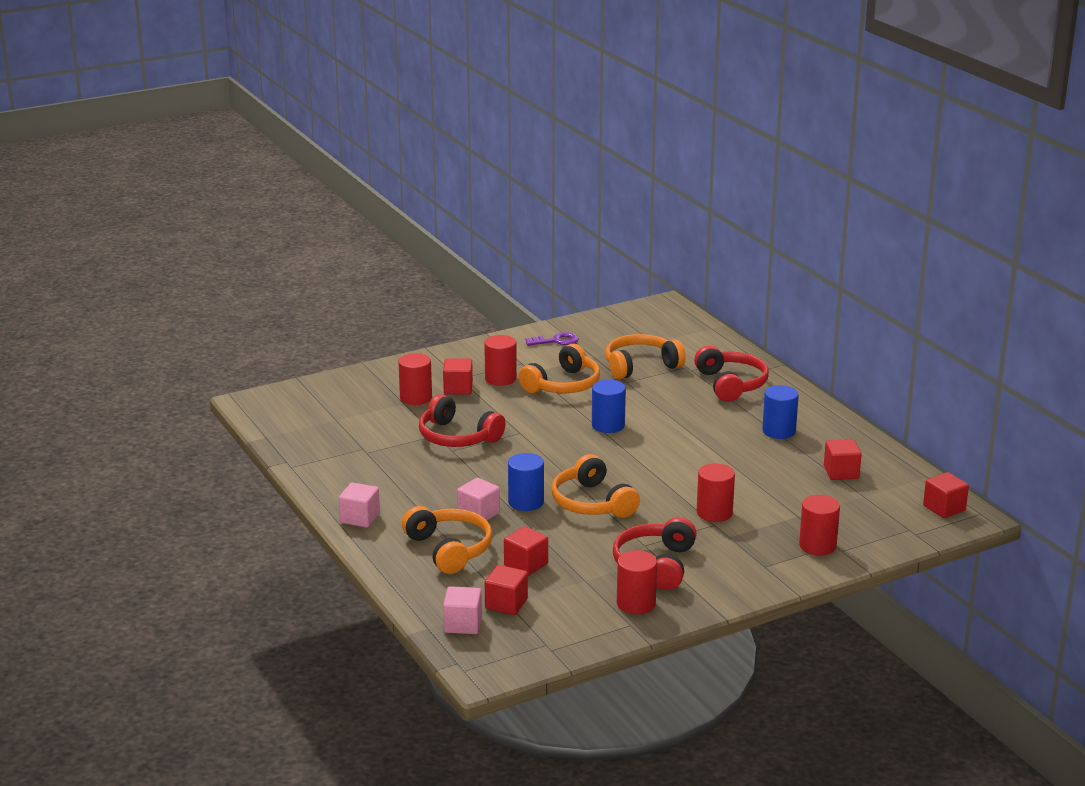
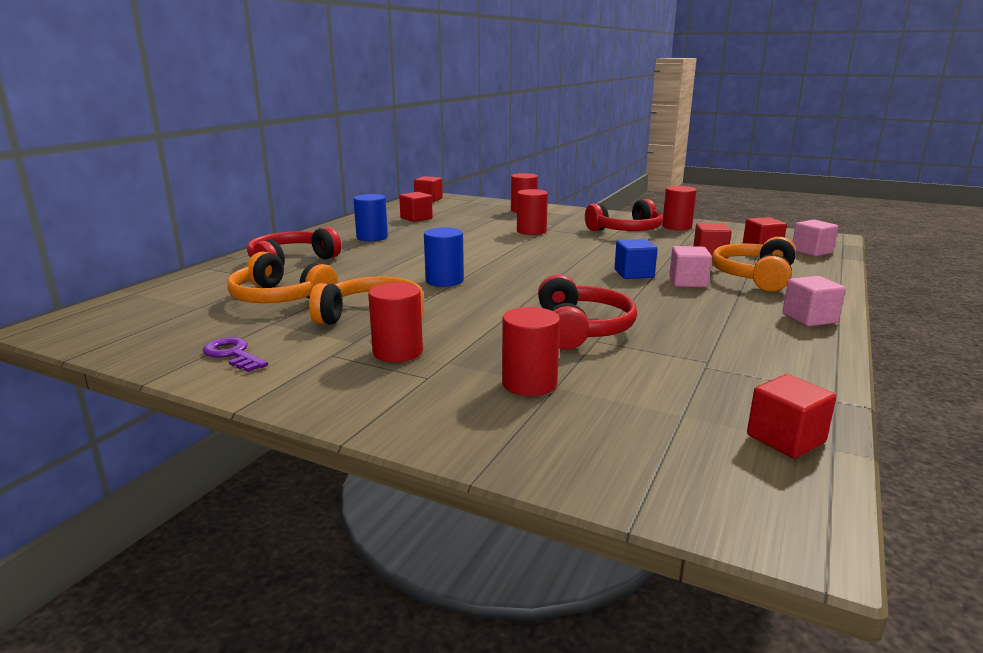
camera: 125 degrees left, 5 degrees down
(458, 388) = (462, 367): red cube -> red cube (785, 439)
(526, 502) = (634, 274): blue cylinder -> blue cube
(592, 503) = (588, 257): orange headphones -> none

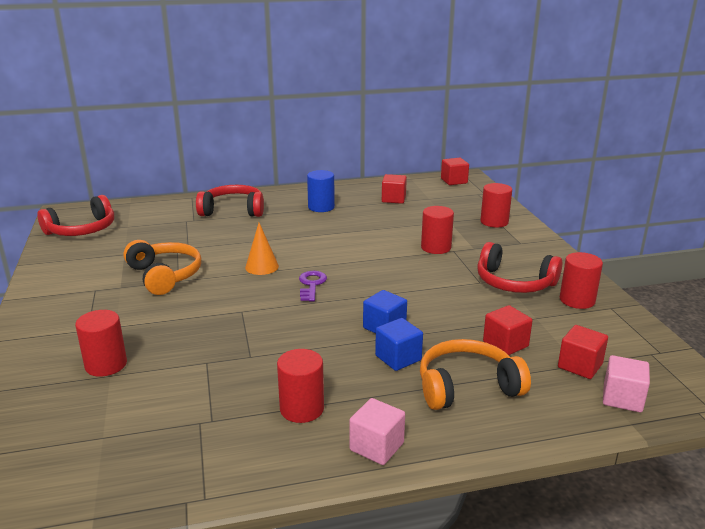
camera: 50 degrees right, 5 degrees up
(233, 354) = (71, 266): purple key -> purple key (311, 284)
(280, 298) = (166, 237): orange headphones -> none
(398, 352) = (117, 305): red cylinder -> red cylinder (302, 409)
(444, 281) = (262, 267): blue cylinder -> orange cone
(581, 329) = (223, 349): red headphones -> red headphones (82, 229)
(688, 282) = (398, 358): pink cube -> blue cube
(785, 439) = (93, 492): red cube -> none

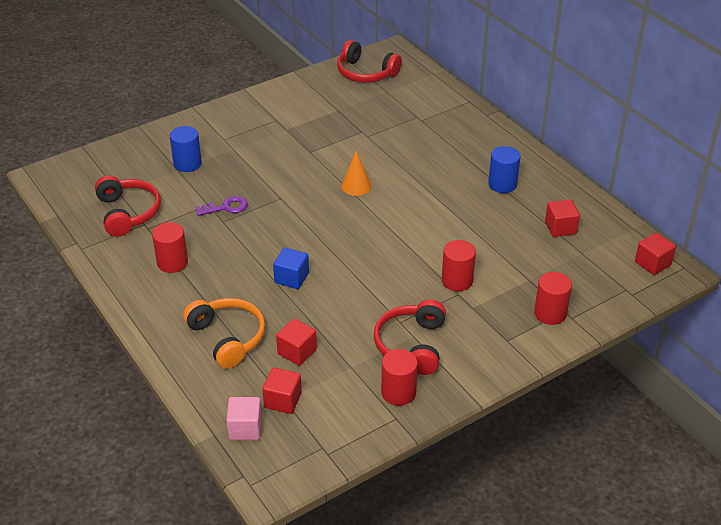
camera: 70 degrees right, 15 degrees up
(106, 365) = (187, 164): red cylinder -> blue cylinder
(164, 275) = (314, 142): orange headphones -> none
(233, 210) = (456, 134): red headphones -> red headphones (127, 213)
(311, 284) = (340, 221): purple key -> purple key (226, 207)
(376, 446) = (145, 306): pink cube -> none
(398, 358) = (251, 294): blue cube -> none

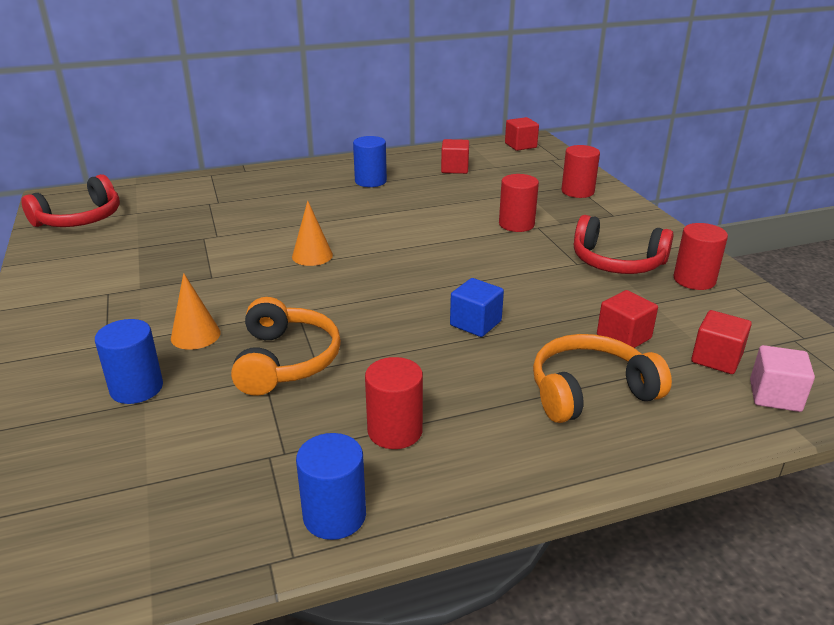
camera: 75 degrees left, 10 degrees down
(107, 255) = (334, 515): none -> blue cylinder
(127, 213) = (222, 475): red headphones -> none
(226, 207) = (285, 361): purple key -> orange headphones
(242, 167) = (195, 335): none -> orange cone

